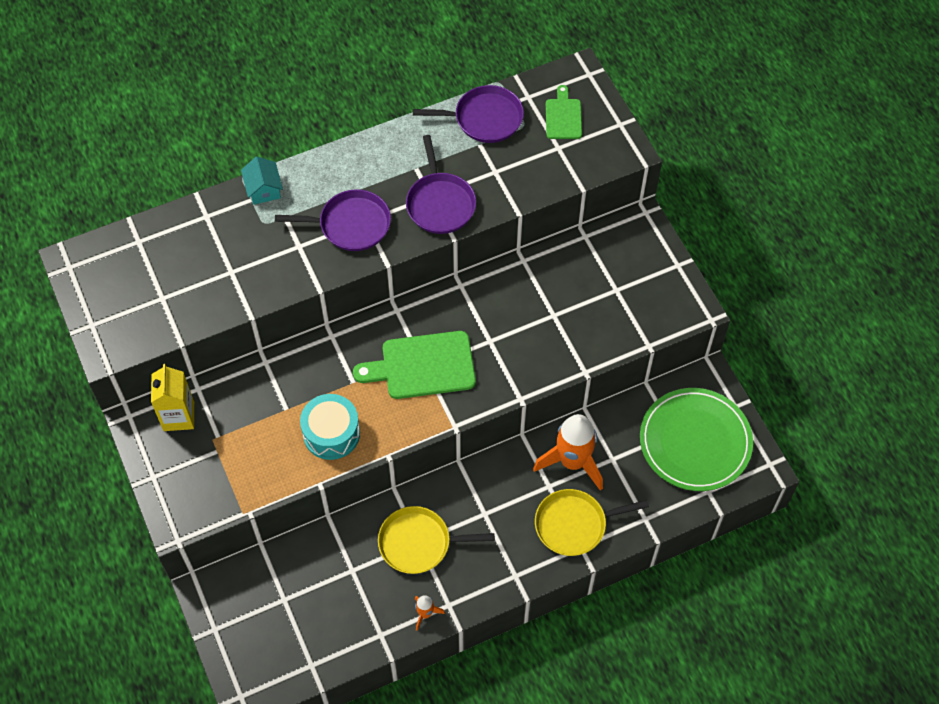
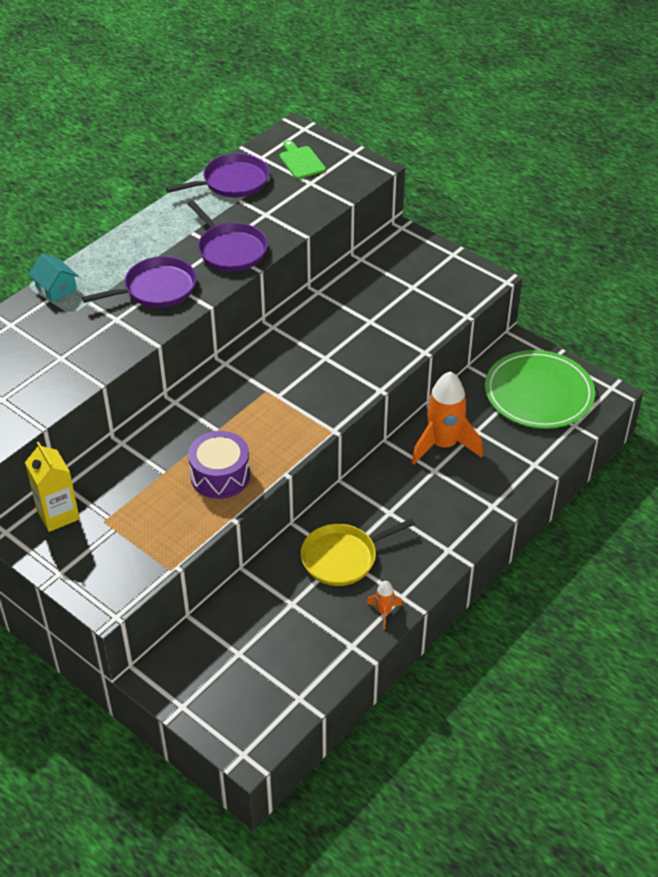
camera: 25 degrees left, 15 degrees down
(331, 433) = (220, 475): turquoise drum -> purple drum
(423, 366) = (275, 396): green cutting board -> none
(574, 524) = (476, 491): yellow pan -> none

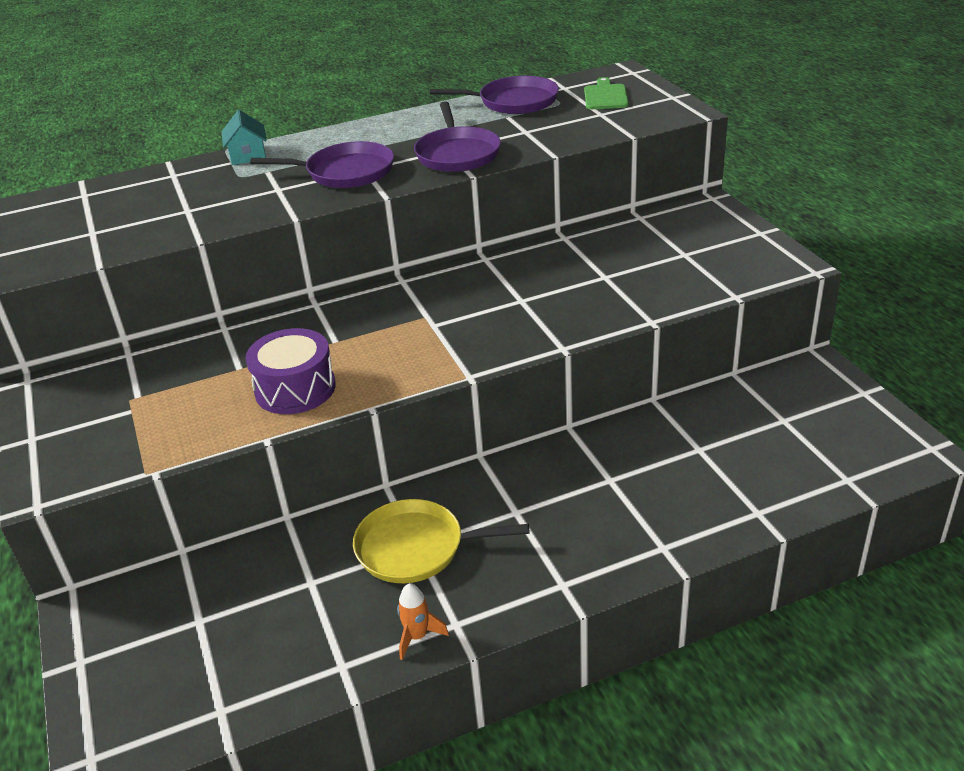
camera: 30 degrees right, 10 degrees down
(58, 514) = (92, 379): yellow carton -> none
(443, 445) = (642, 453): orange rocket -> none
(538, 393) = (815, 428): green plate -> none

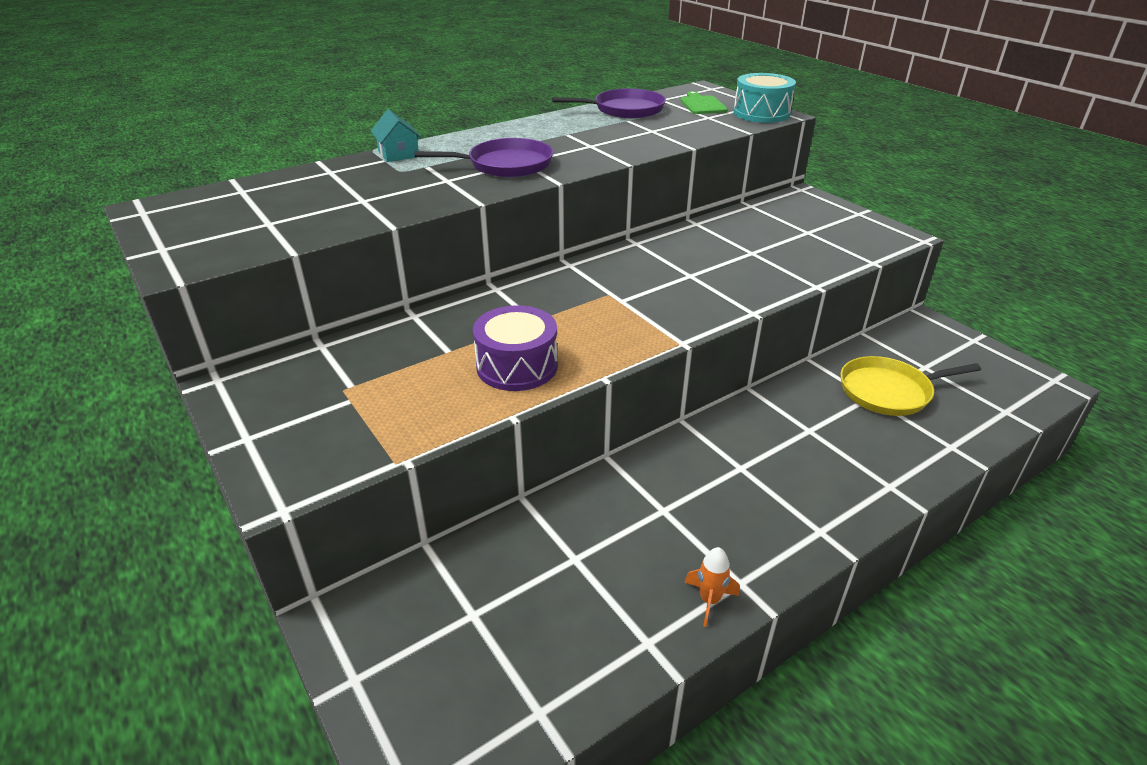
camera: 15 degrees left, 0 degrees up
(416, 547) = (664, 511): yellow pan -> yellow pan (889, 391)
(457, 154) = (602, 148): purple pan -> none
(665, 110) = (761, 113): none -> turquoise drum

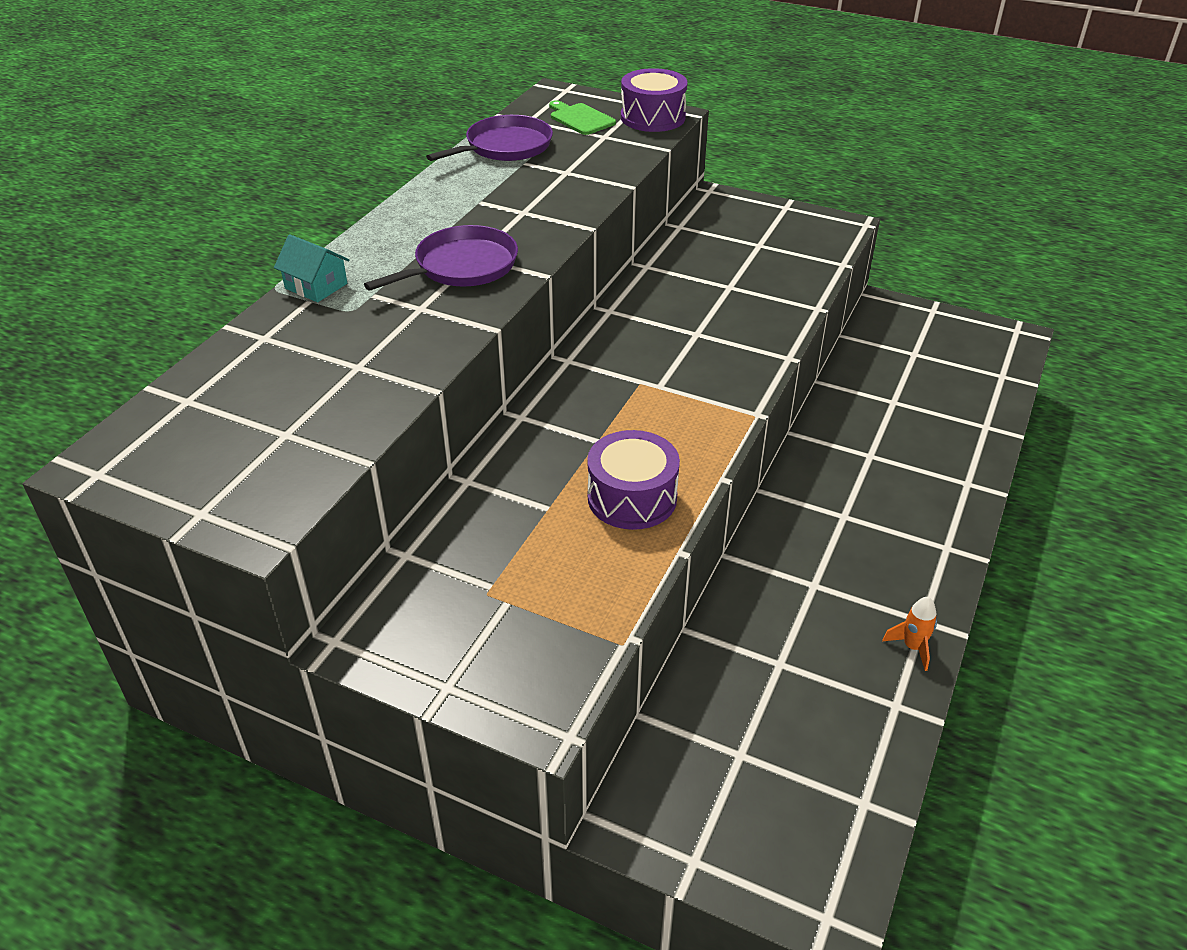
camera: 30 degrees left, 5 degrees up
(761, 113) = (653, 117): turquoise drum -> purple drum
(889, 391) = (904, 390): yellow pan -> none

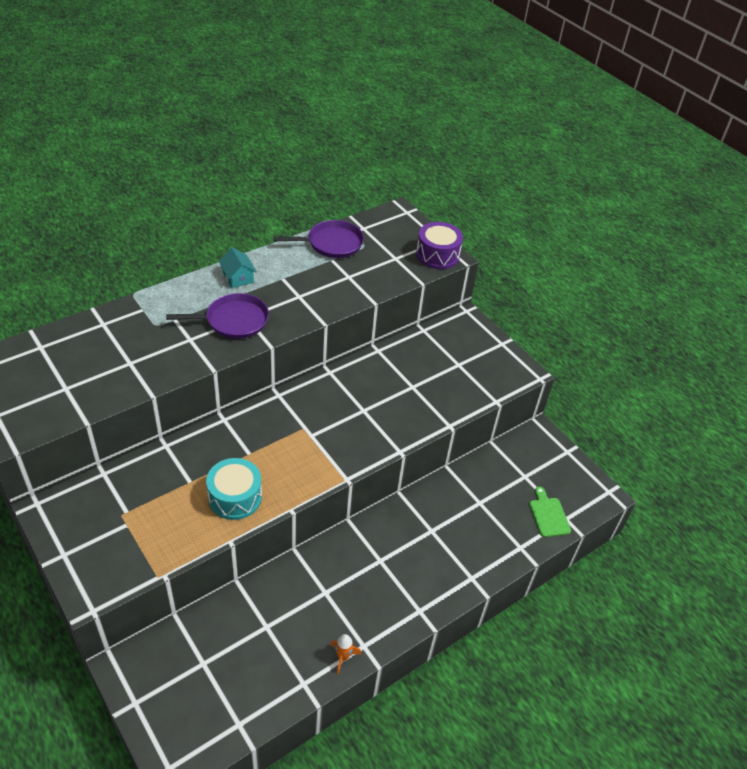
camera: 25 degrees right, 5 degrees up
(316, 286) = (153, 301): turquoise house -> turquoise house (238, 277)
(580, 118) = (394, 239): green cutting board -> green cutting board (548, 515)
(632, 498) = (235, 497): purple drum -> turquoise drum

